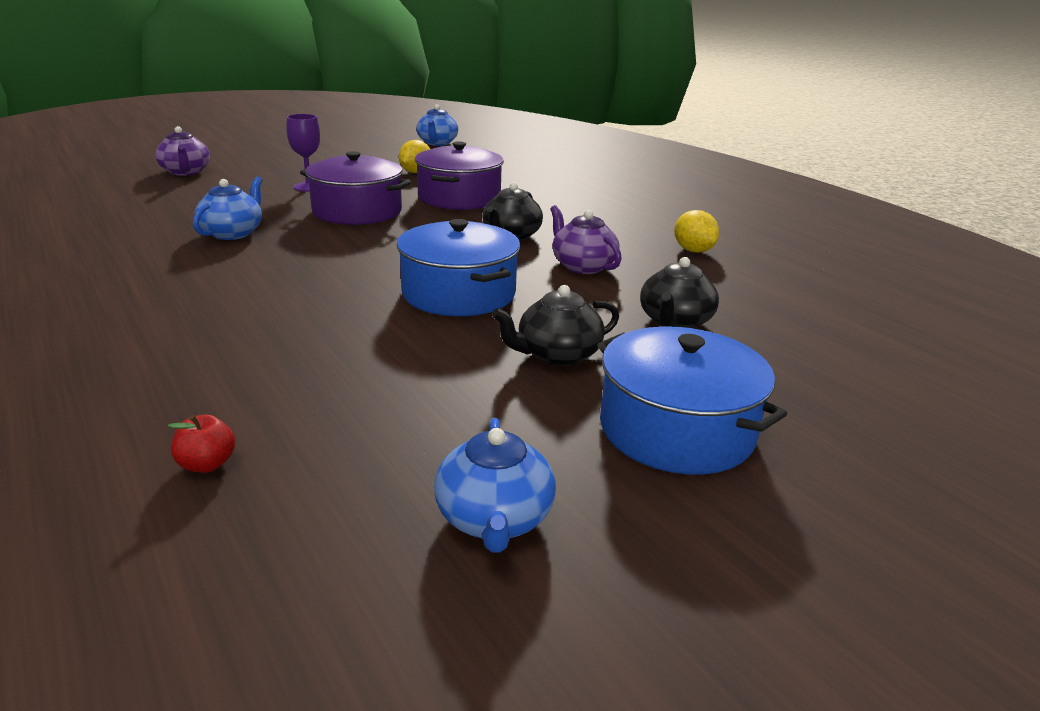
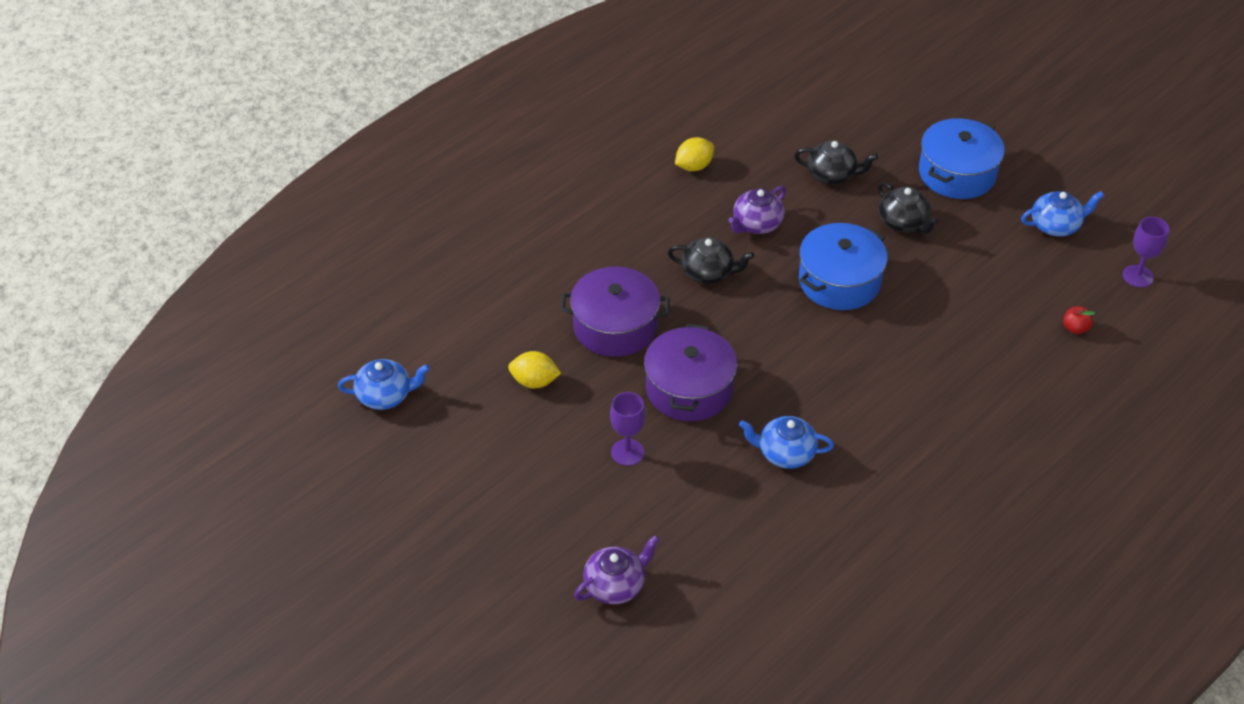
camera: 100 degrees left, 20 degrees up
(267, 610) = (1137, 276): none -> purple goblet

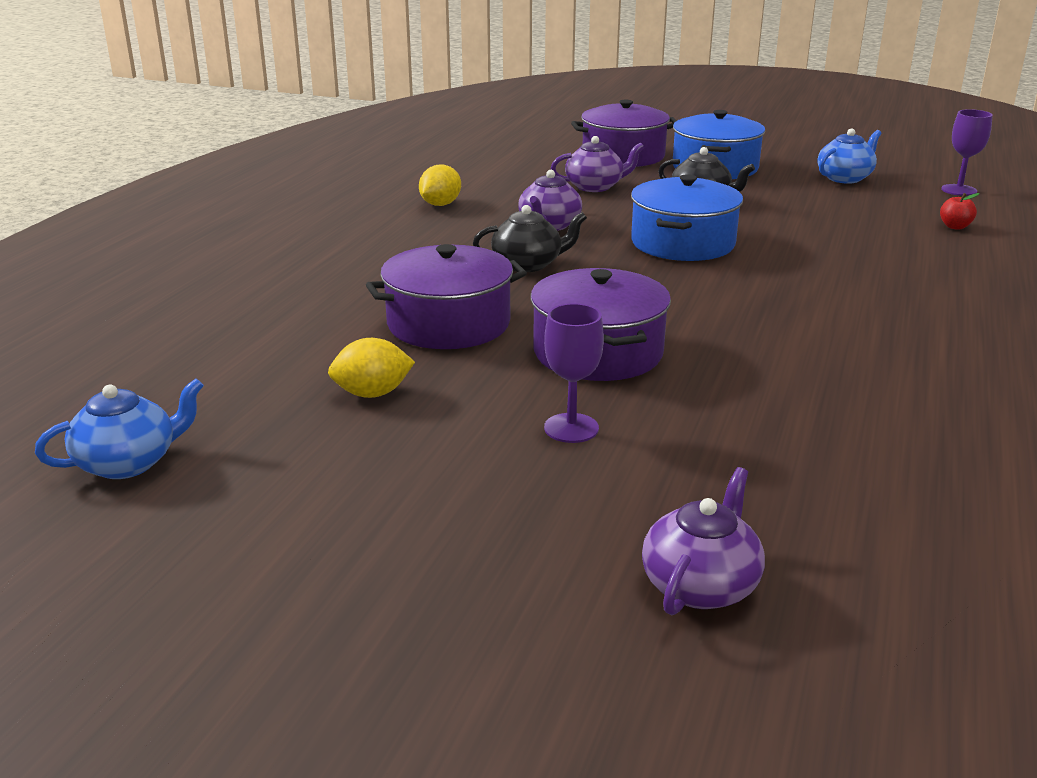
camera: 25 degrees left, 20 degrees down
(785, 453) = (783, 377): blue teapot -> none
(832, 175) = (595, 187): black teapot -> purple teapot
(893, 128) = (623, 156): none -> purple pot

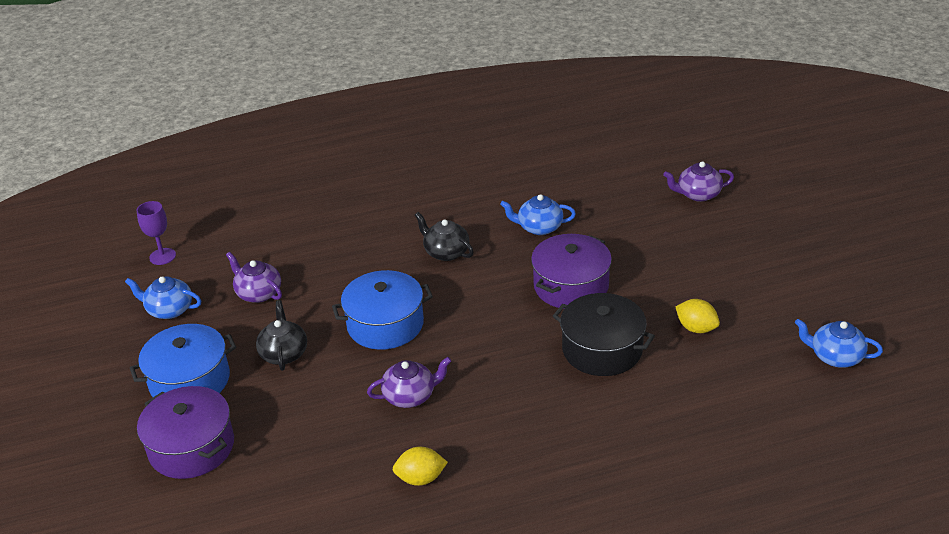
camera: 125 degrees left, 10 degrees up
(448, 324) = (602, 349): purple pot -> black pot
(528, 264) = (489, 367): black teapot -> black teapot (446, 252)
(571, 428) = (646, 260): purple goblet -> none
(595, 187) = (298, 419): purple teapot -> purple teapot (258, 293)
(777, 384) = (539, 227): none -> blue teapot
(955, 227) = (250, 239): red apple -> none

